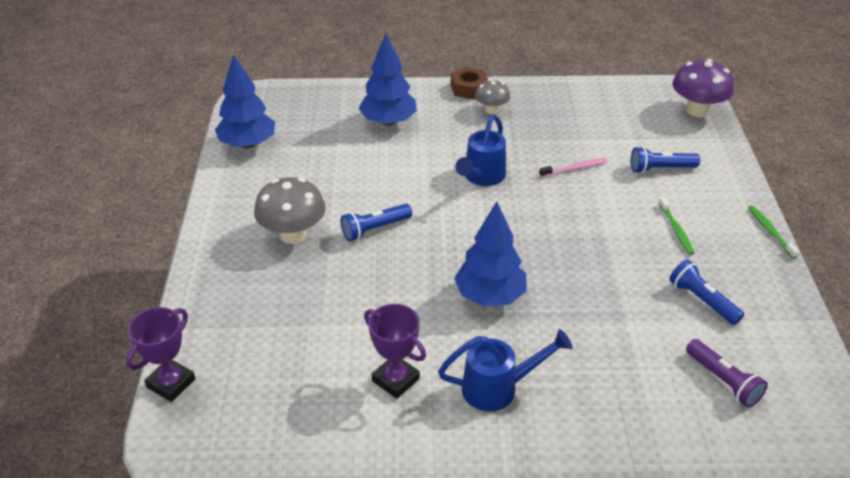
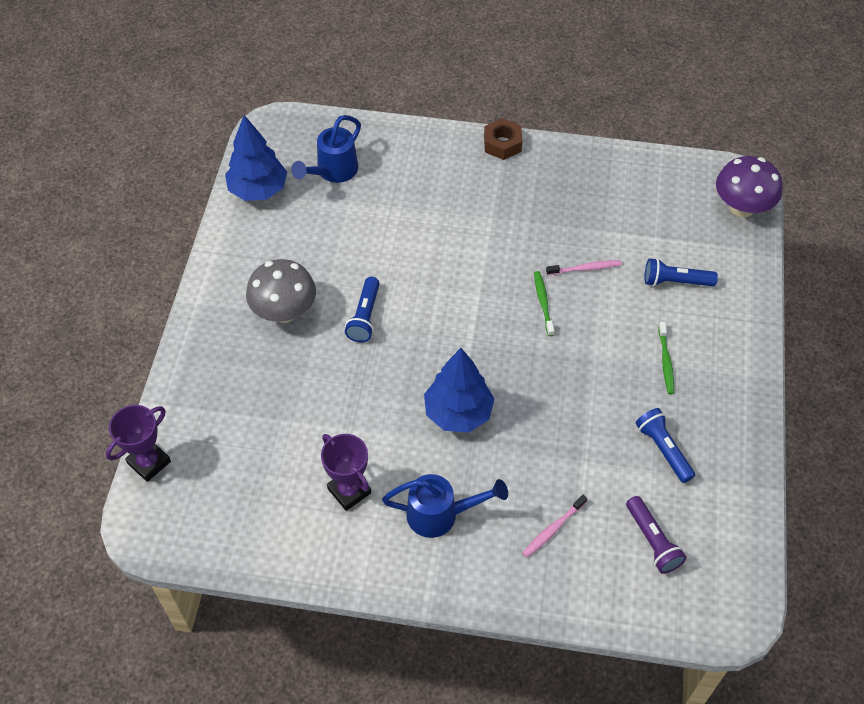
camera: 10 degrees right, 15 degrees up
(375, 229) = (365, 317): blue flashlight -> blue flashlight turned 60 degrees counterclockwise
(388, 121) = (407, 179): blue tree -> none
(482, 177) = (486, 266): blue watering can -> blue watering can (333, 172)
(491, 110) = (519, 177): grey mushroom -> none
(619, 385) = (553, 529): none -> pink toothbrush
(770, 231) = (762, 378): green toothbrush -> green toothbrush (543, 302)

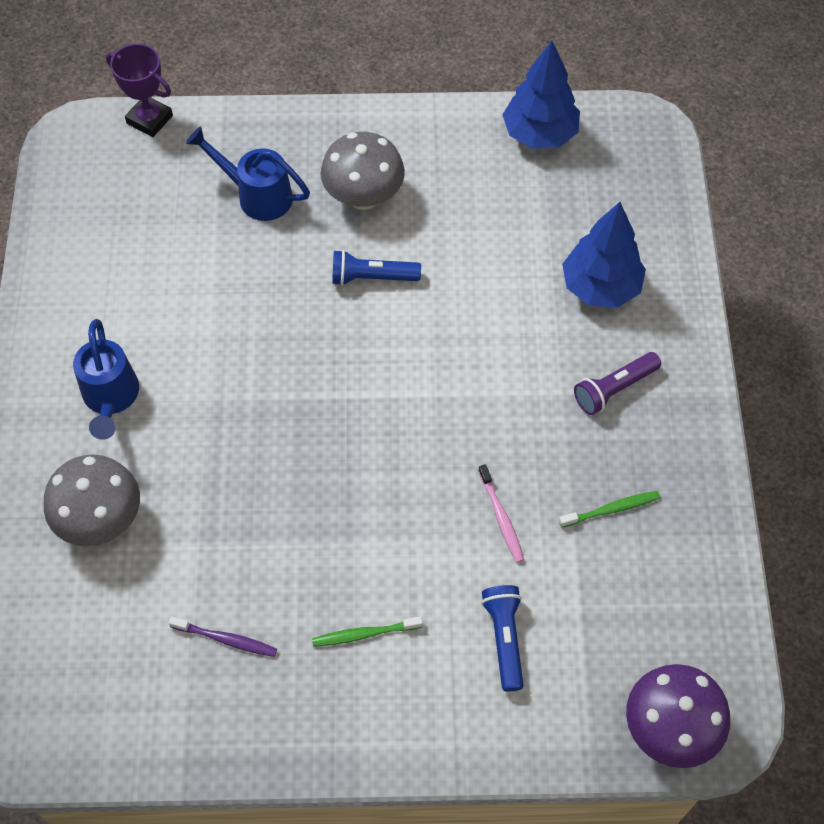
camera: 80 degrees right, 5 degrees up
(333, 172) = (591, 204): blue watering can -> blue watering can (257, 195)
(349, 491) = (133, 304): purple trophy -> none
(458, 413) = (249, 397): blue tree -> blue tree (600, 287)
(502, 144) = (698, 389): brown nut -> none
(543, 302) = (433, 472): green toothbrush -> green toothbrush (611, 509)
(553, 529) = (101, 519): pink toothbrush -> grey mushroom
(652, 541) = (93, 635): purple flashlight -> purple flashlight (614, 389)
(663, 449) = (226, 639): blue flashlight -> purple toothbrush

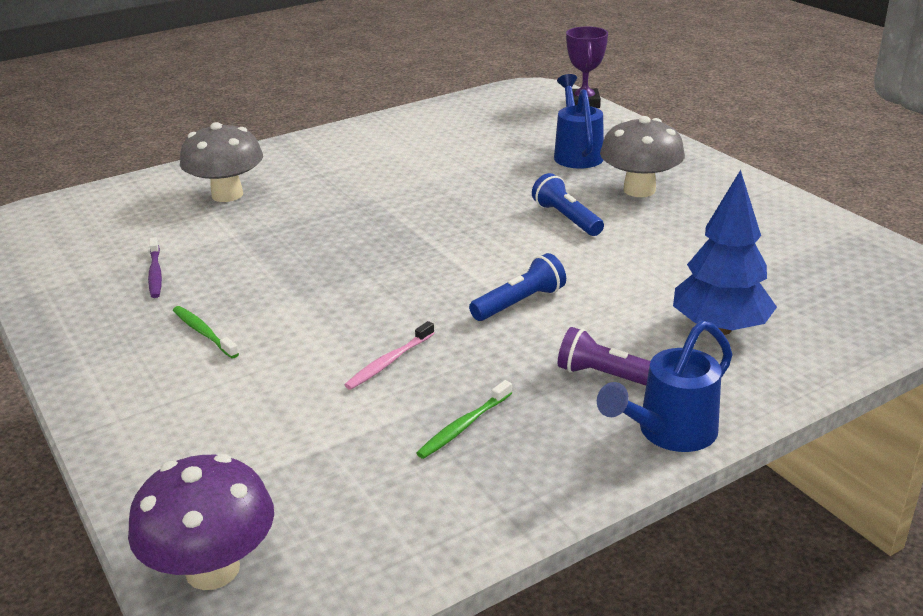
camera: 60 degrees right, 30 degrees down
(111, 398) = (334, 165): blue watering can -> blue watering can (669, 433)
(504, 638) = (252, 410): blue flashlight -> blue flashlight (519, 303)
(539, 134) = (835, 240): blue tree -> none
(611, 509) = (464, 426): green toothbrush -> green toothbrush turned 90 degrees clockwise

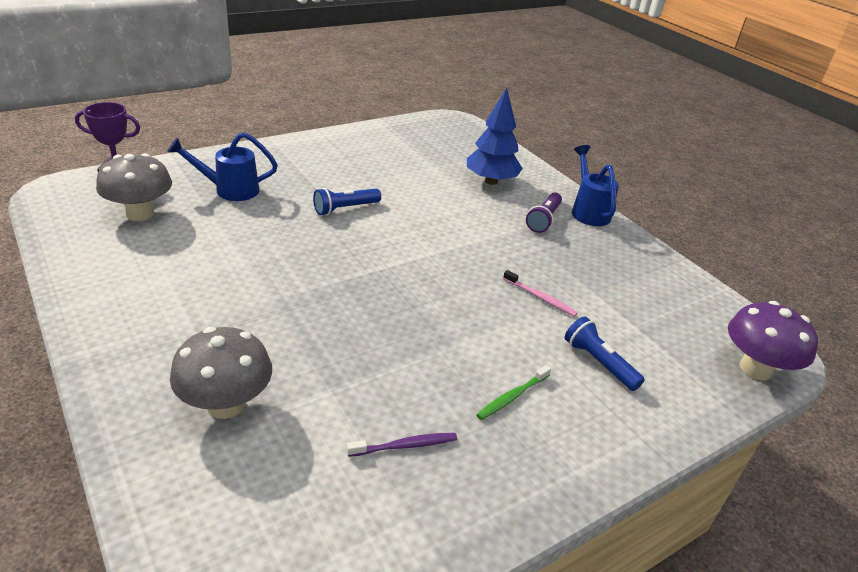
camera: 95 degrees left, 5 degrees up
(464, 426) = (601, 272): green toothbrush -> none
(519, 303) = (464, 240): blue flashlight -> blue flashlight (599, 363)
(639, 190) = (308, 176): grey mushroom -> grey mushroom (140, 213)
(669, 433) = (588, 211): blue watering can -> blue watering can turned 150 degrees counterclockwise

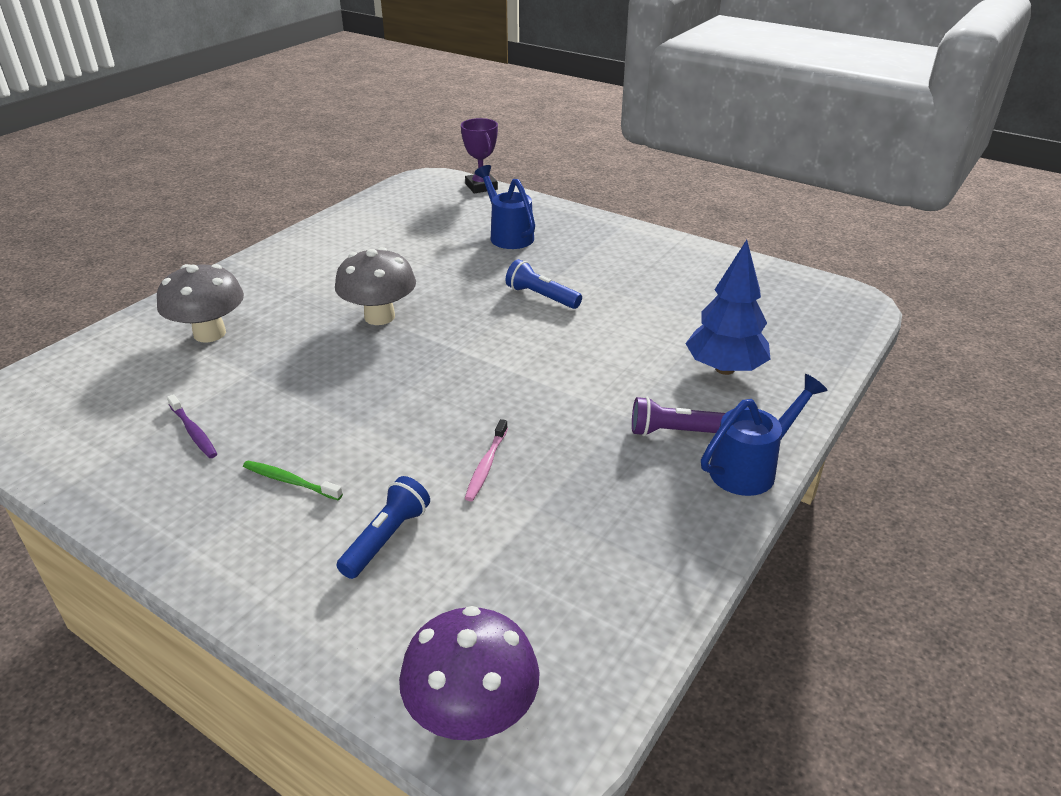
camera: 70 degrees right, 0 degrees up
(140, 213) = (429, 216): grey mushroom -> grey mushroom (379, 317)

